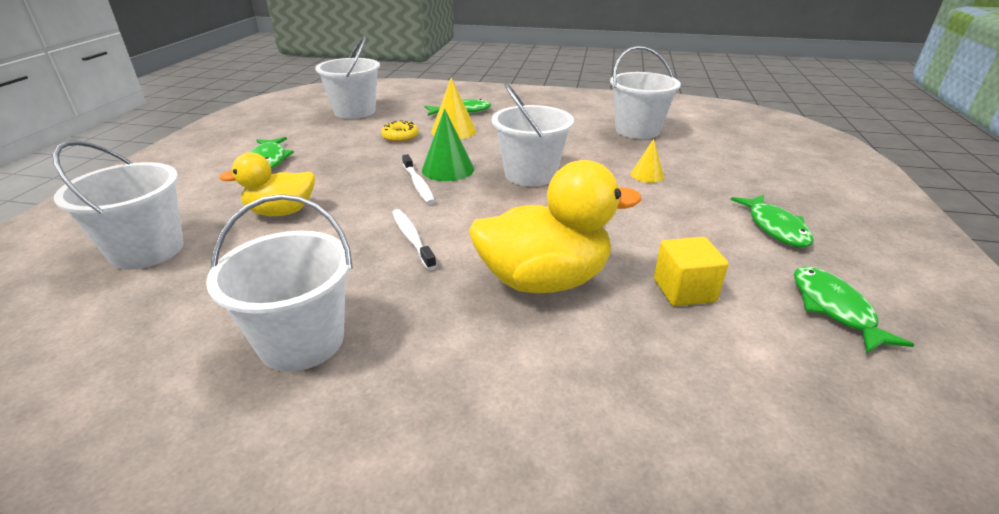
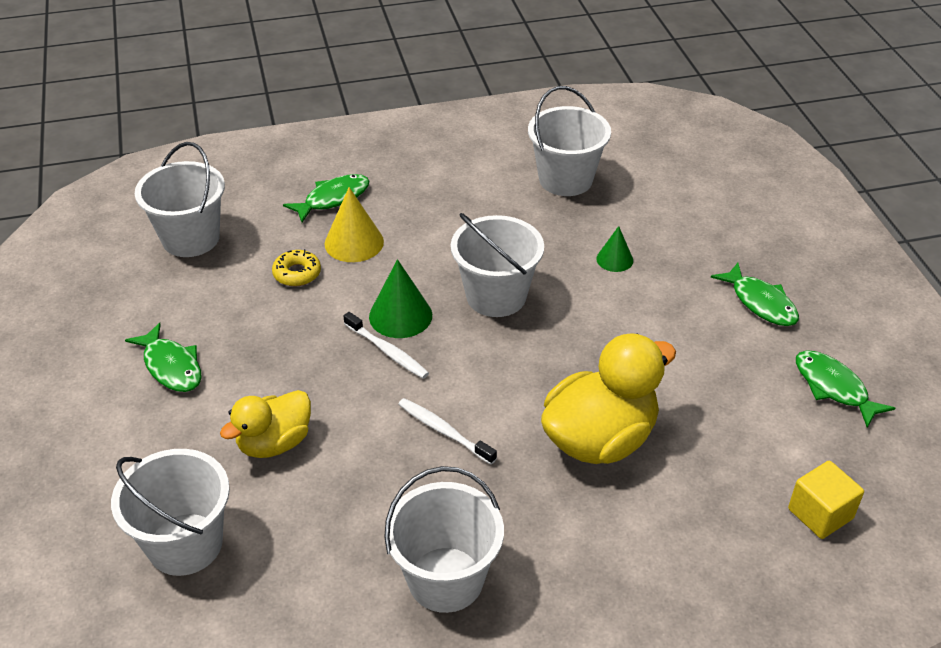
camera: 25 degrees left, 10 degrees up
(647, 175) = (614, 259): yellow cone -> green cone
(684, 290) = (717, 408): yellow cube -> yellow cube (820, 514)

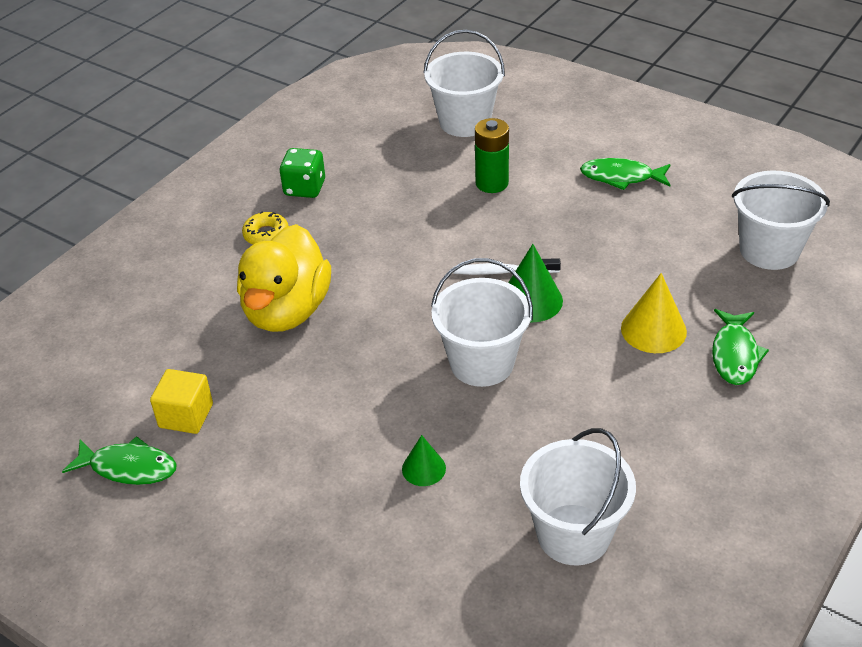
camera: 140 degrees right, 0 degrees up
(274, 443) = (492, 183): yellow duck -> green battery
(297, 273) = (651, 278): yellow donut -> yellow donut (266, 234)
(444, 431) = (398, 251): white toothbrush -> none
(445, 579) = (304, 188): white bucket -> green dice
(760, 303) = (248, 514): green fish -> none
(820, 514) = (89, 359): yellow cube -> yellow cube (186, 415)

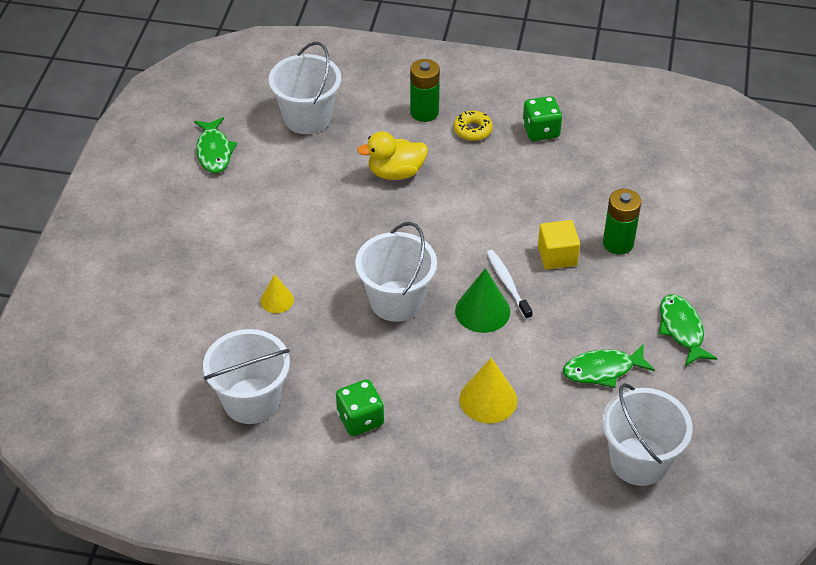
camera: 65 degrees right, 5 degrees up
(186, 415) = (270, 160): yellow cube -> yellow cube (557, 256)
(210, 263) = (424, 112): none -> green battery
(287, 311) = (396, 172): yellow duck -> yellow duck, size x0.63
(423, 468) = (277, 300): green cone -> yellow cone
(465, 122) = (694, 199): white bucket -> white bucket (307, 118)
(641, 439) = (360, 419): none -> green dice
(735, 355) = (485, 461): green fish -> green fish (603, 370)

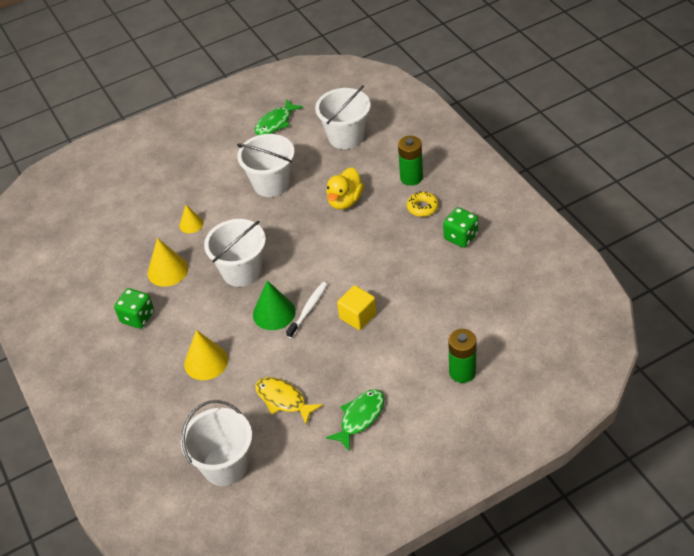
camera: 55 degrees right, 0 degrees up
(251, 401) = (109, 265): white bucket -> white bucket (271, 184)
(322, 357) = (167, 270): none -> yellow cone
(396, 172) = (345, 201): yellow duck -> yellow duck turned 105 degrees counterclockwise
(603, 370) = (283, 400): green fish -> yellow fish
(618, 243) = (402, 337): green battery -> green battery (462, 372)

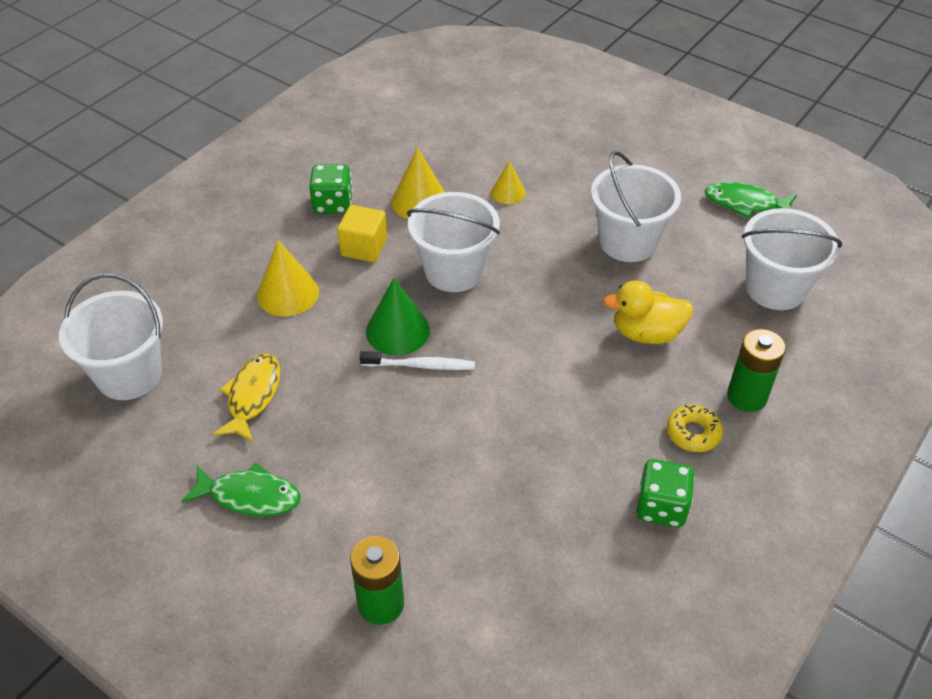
camera: 60 degrees right, 0 degrees up
(358, 316) = (433, 427): yellow cube -> yellow cube (364, 247)

